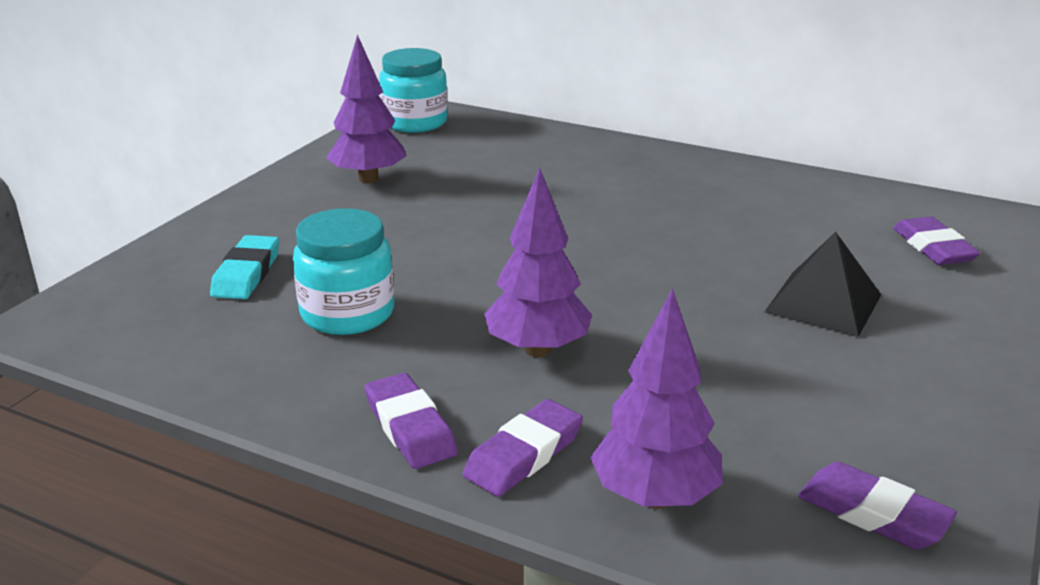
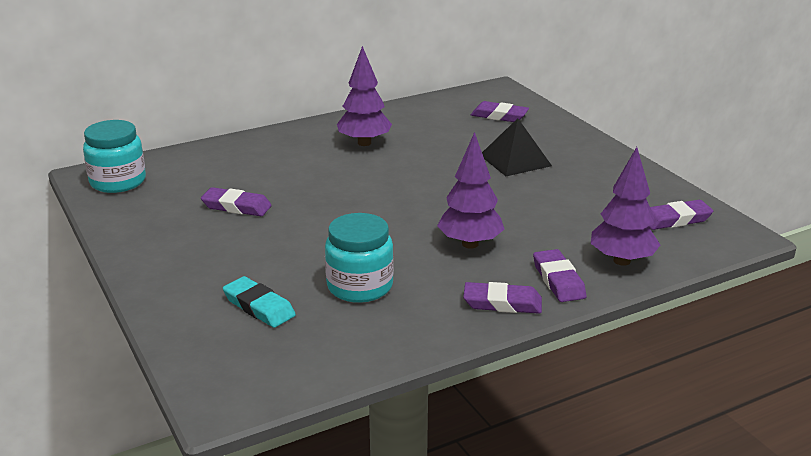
camera: 55 degrees left, 0 degrees up
(368, 179) = (183, 225): purple tree -> purple tree (364, 143)
(440, 187) = (236, 206): none -> purple eraser

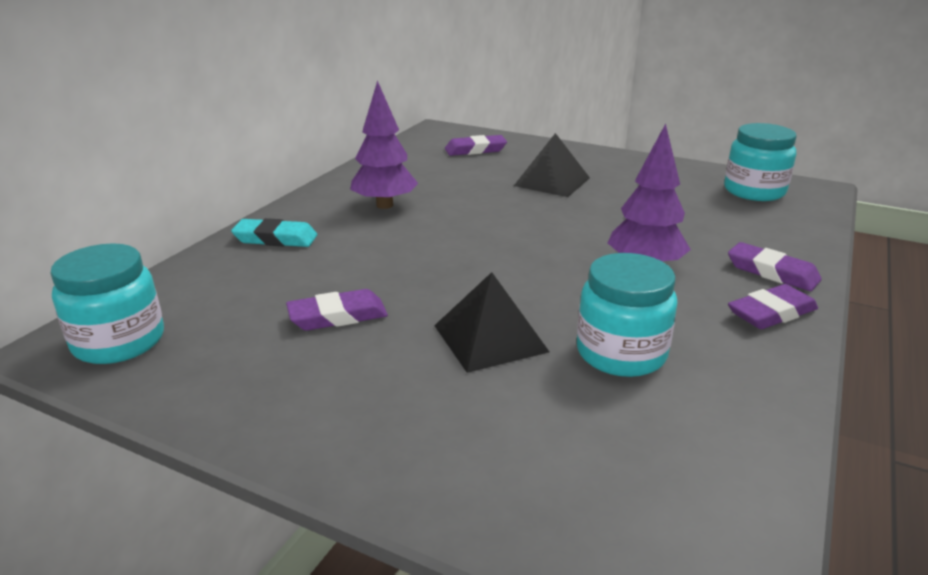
camera: 35 degrees left, 0 degrees up
(259, 307) = (554, 430): turquoise eraser -> turquoise eraser (275, 239)
(299, 249) = (490, 338): none -> black pyramid
(621, 261) = (782, 237): purple tree -> none
(675, 219) = (754, 191): purple eraser -> turquoise jar

